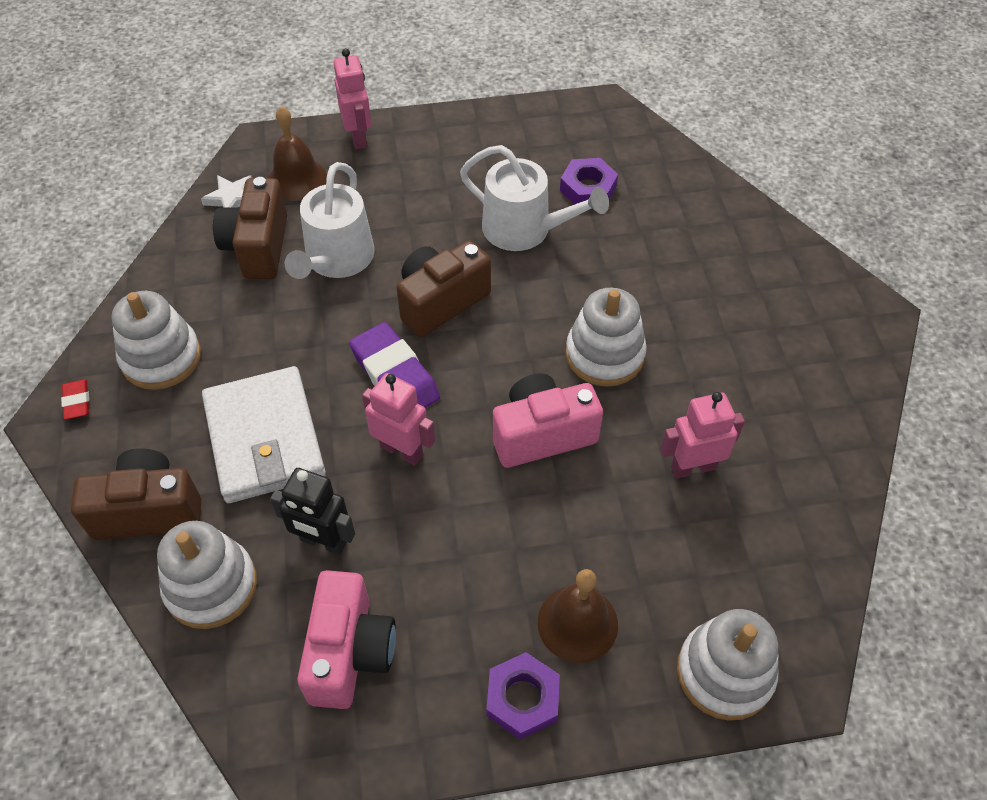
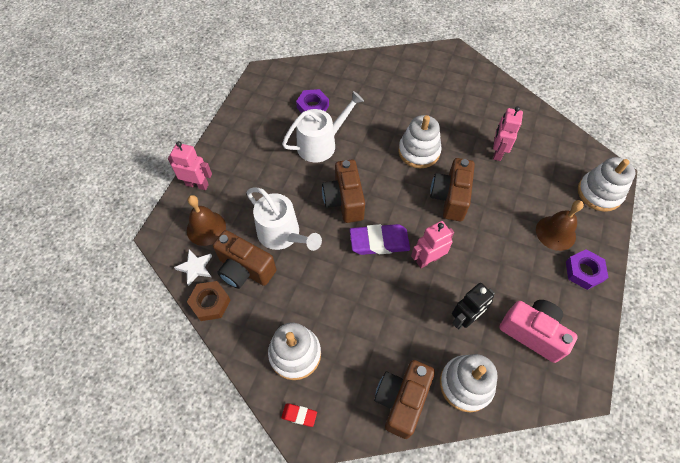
camera: 60 degrees left, 5 degrees up
(190, 237) = (210, 303): none -> brown nut
(264, 438) = (385, 321): white wallet -> none
(542, 434) = (450, 197): pink camera -> brown camera

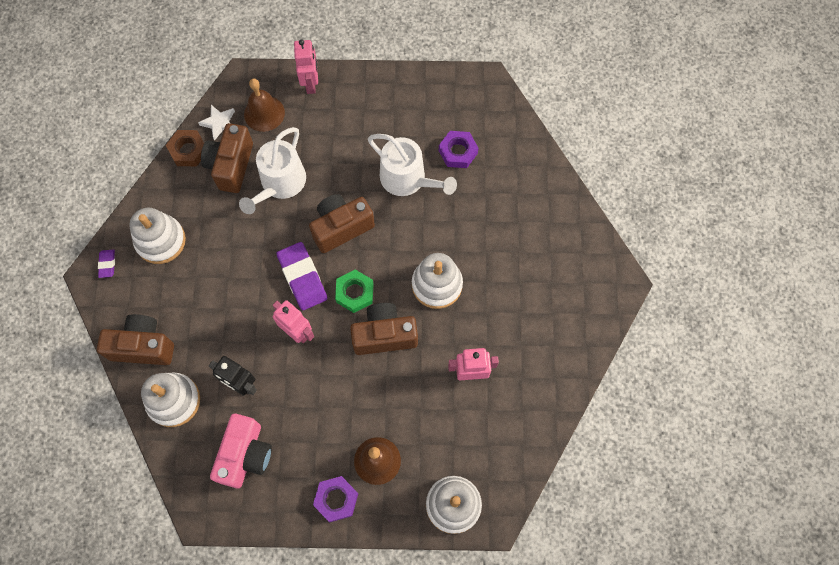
camera: 70 degrees right, 10 degrees up
(299, 415) = (107, 264): red eraser -> purple eraser
(406, 207) = (354, 293): none -> green nut

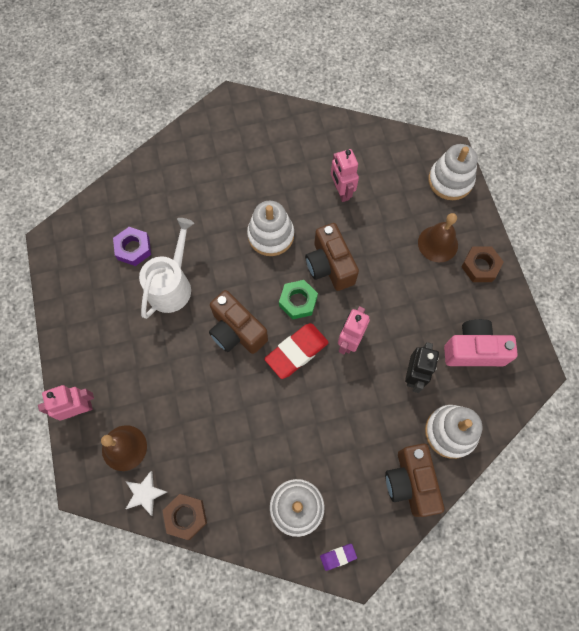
camera: 105 degrees left, 0 degrees up
(231, 165) = (193, 462): brown camera -> none
(280, 183) = (203, 404): white watering can -> none
(302, 278) = (296, 352): purple eraser -> red eraser
(336, 499) = (480, 266): purple nut -> brown nut

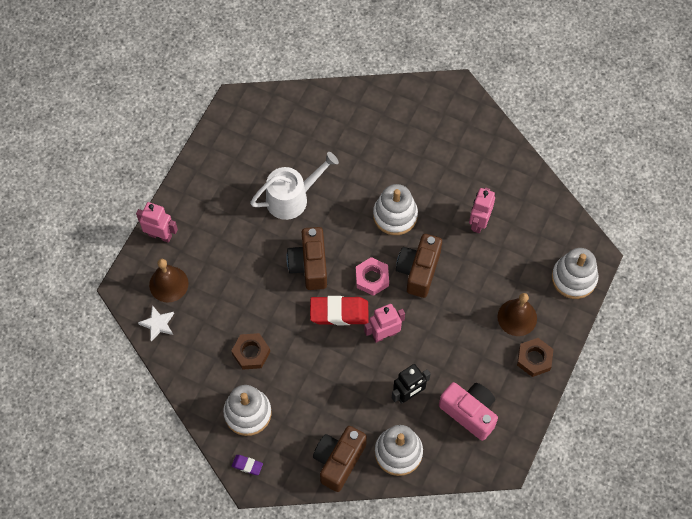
camera: 40 degrees right, 5 degrees down
(133, 248) = (287, 151): purple nut -> none
(185, 516) = (171, 359): brown nut -> brown nut (251, 353)
(298, 301) = (372, 278): green nut -> pink nut

